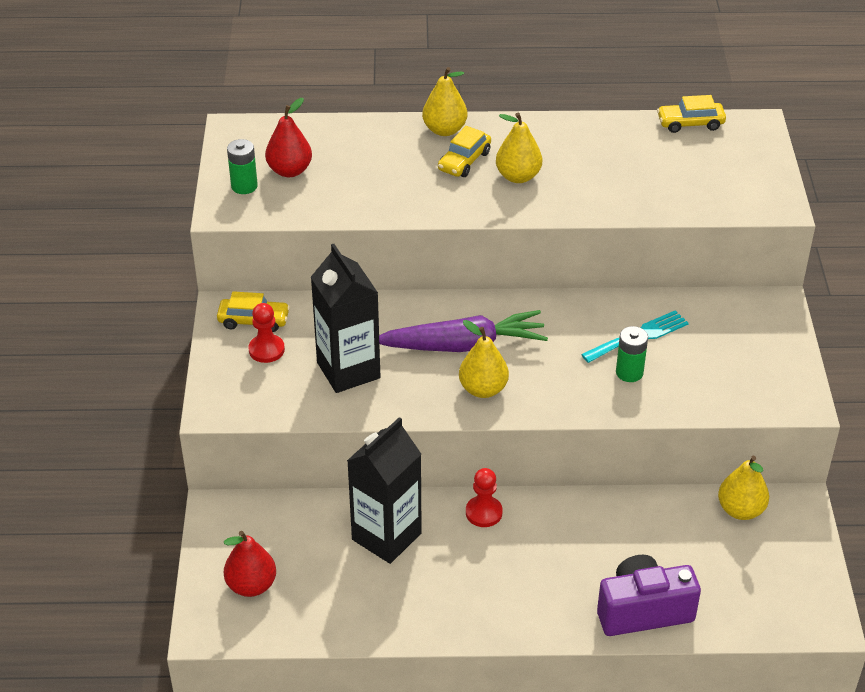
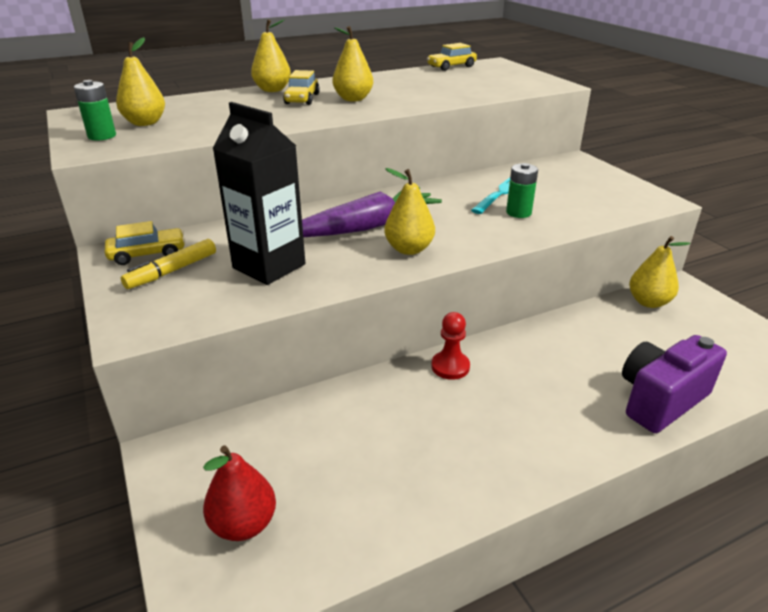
camera: 25 degrees left, 10 degrees down
(266, 350) = (172, 271): red pawn -> yellow marker
(289, 171) = (145, 123): red pear -> yellow pear
(386, 536) = (371, 417): black carton -> none

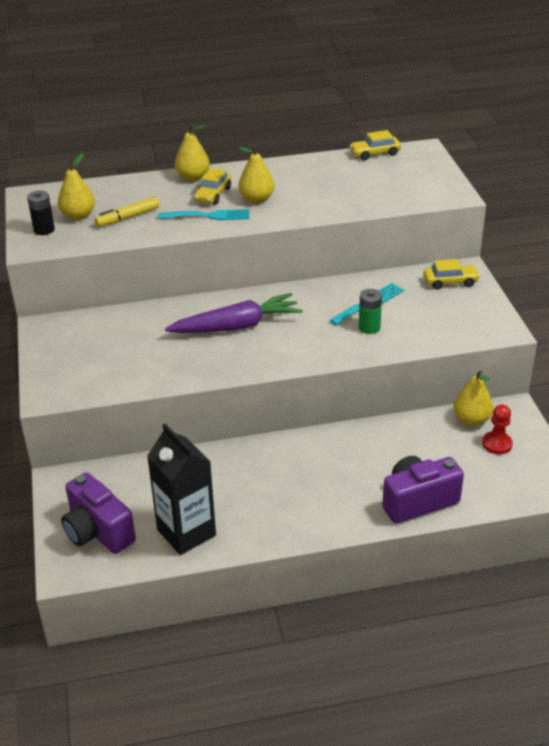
camera: 15 degrees right, 5 degrees up
(102, 136) = (44, 230): green battery -> black battery
(147, 254) = (66, 331): yellow car -> yellow car (450, 282)
(172, 271) = (81, 349): yellow marker -> yellow marker (128, 217)
(243, 524) = (97, 531): red pear -> purple camera
(269, 266) = (150, 355): black carton -> black carton (186, 532)
(306, 113) = (208, 216): none -> turquoise fork
(409, 249) = (259, 353): yellow pear -> none
(450, 366) = (275, 450): red pawn -> red pawn (497, 444)

